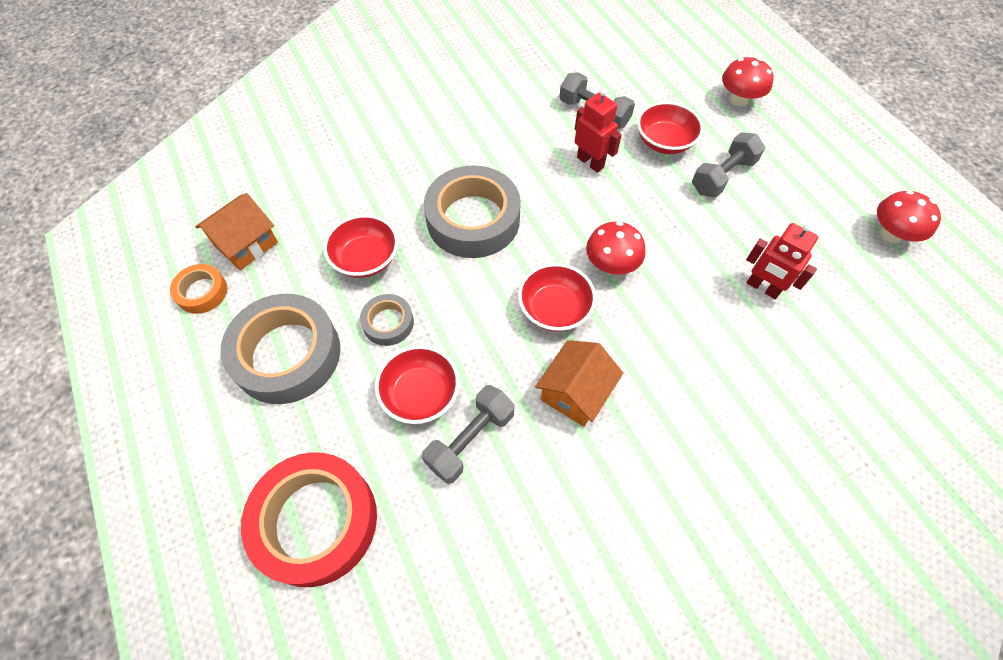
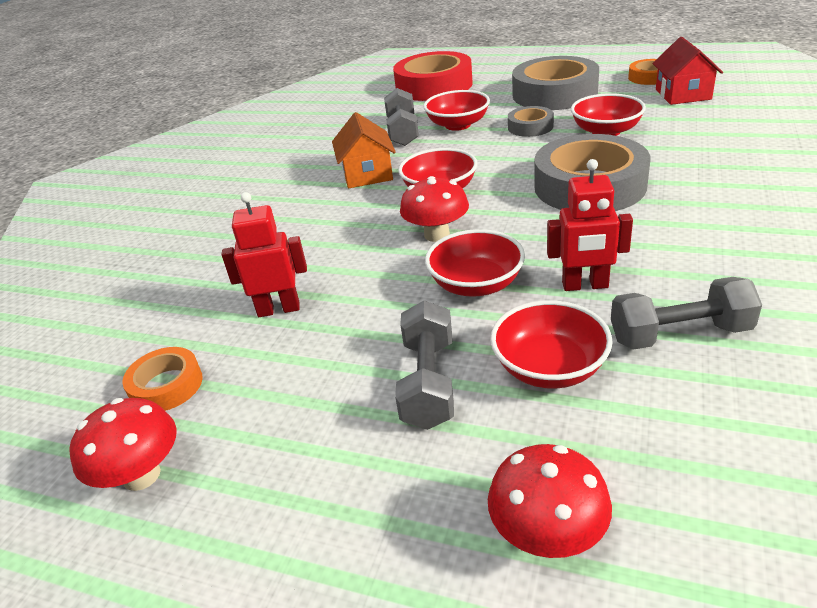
camera: 140 degrees right, 25 degrees down
(246, 244) = (683, 94): orange house -> red house
(637, 208) = (476, 284): none -> red bowl
(861, 282) = (166, 386): none -> orange tape

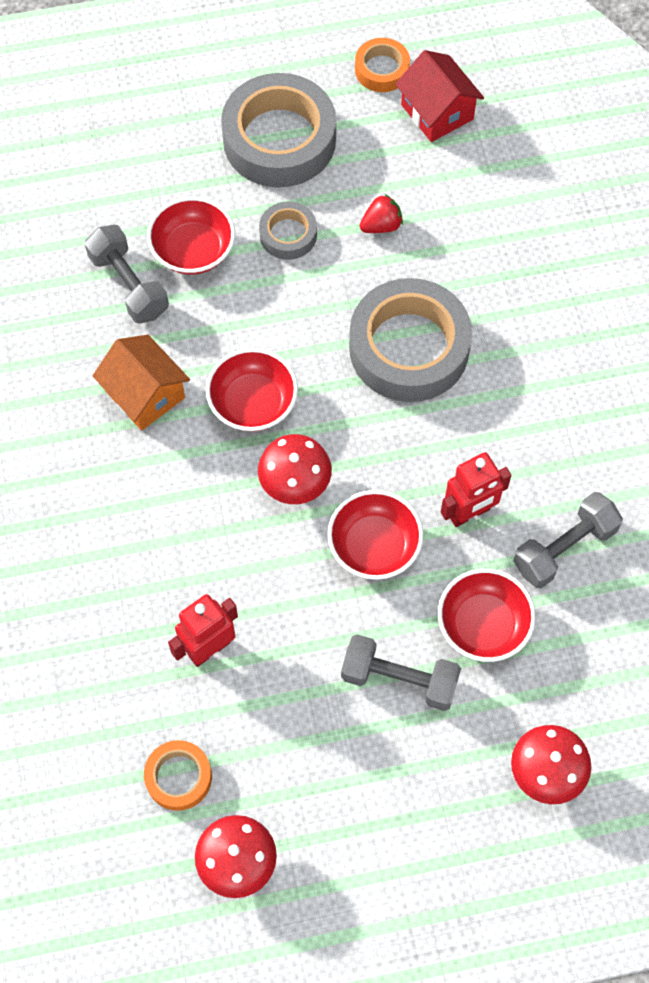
camera: 35 degrees left, 30 degrees up
(428, 382) = (399, 679): grey dumbbell -> grey dumbbell turned 45 degrees counterclockwise
(434, 86) = (97, 147): red tape -> none
(606, 131) = (381, 225): red bowl -> red strawberry

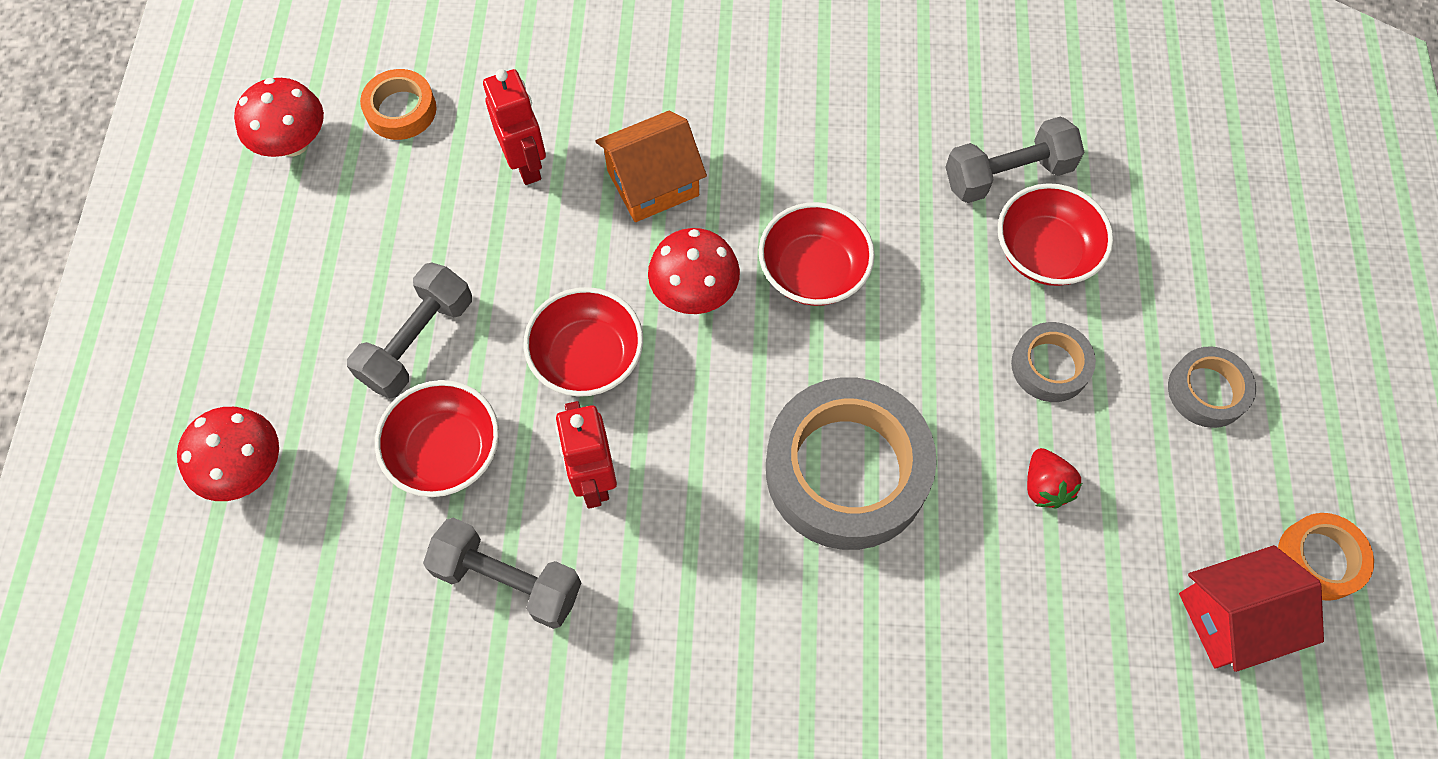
camera: 105 degrees right, 0 degrees up
(145, 394) = (854, 163): orange house -> orange house (653, 183)
(279, 139) = (1207, 391): grey tape -> grey tape, size x0.49
(564, 548) = (508, 580): grey dumbbell -> grey dumbbell turned 45 degrees counterclockwise

